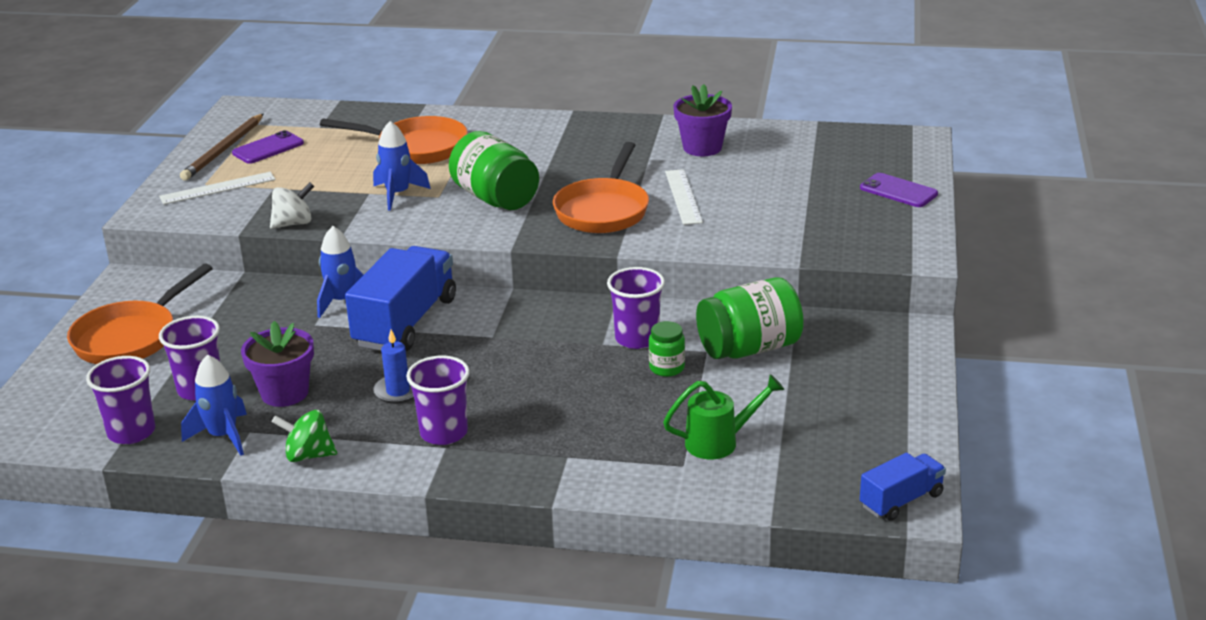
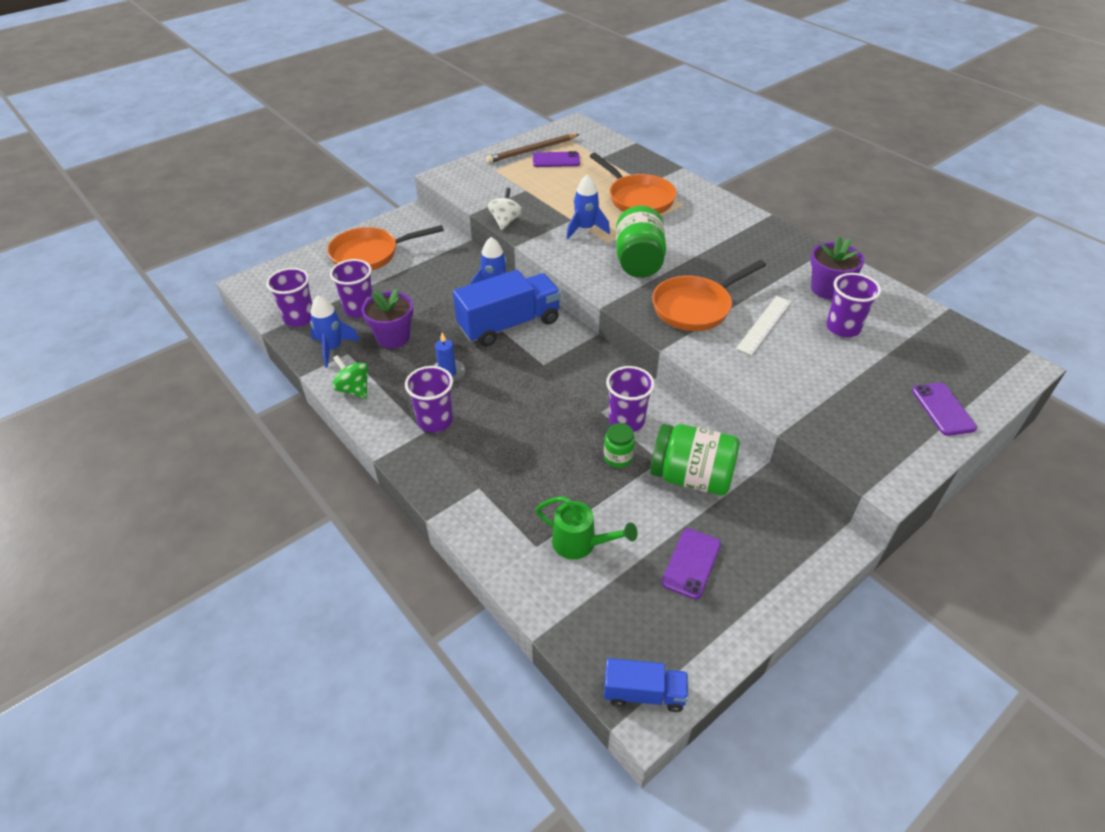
camera: 40 degrees right, 15 degrees up
(217, 188) = (497, 176): white ruler -> none
(293, 223) = (505, 221): white spinning top -> white spinning top turned 90 degrees counterclockwise
(752, 170) = (843, 328): none -> purple cup
(827, 403) = (691, 563): none -> purple phone

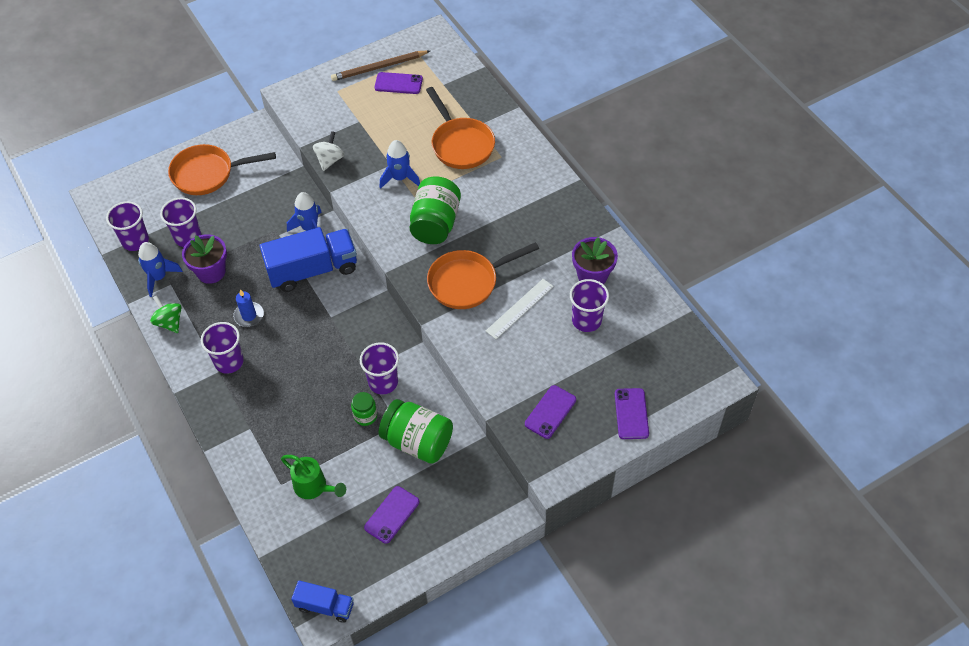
camera: 10 degrees right, 10 degrees up
(849, 418) = (550, 412): none -> purple phone

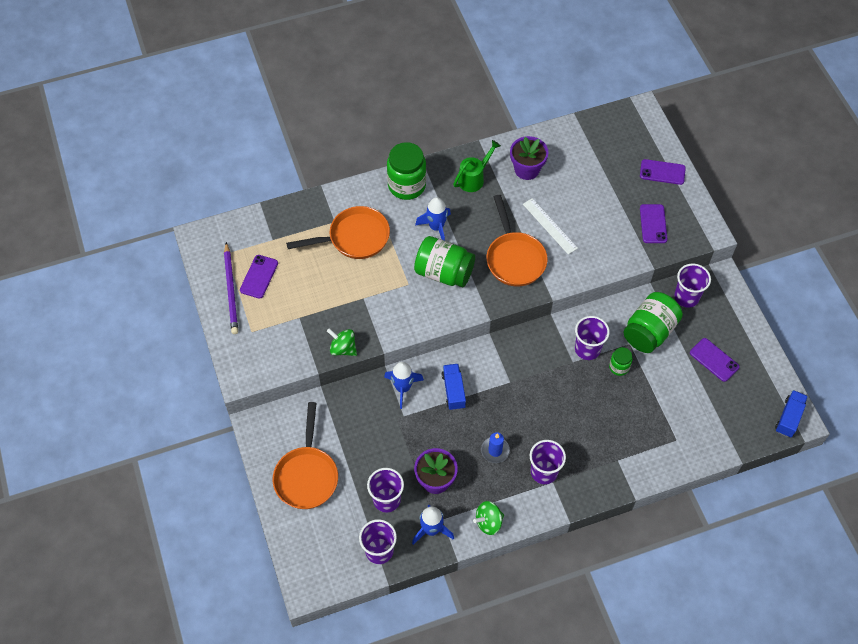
camera: 80 degrees left, 5 degrees up
(313, 270) = (453, 391): blue truck -> blue truck, size x0.54
(314, 487) = (682, 414): green watering can -> green watering can (474, 178)
(330, 160) = (343, 348): white spinning top -> green spinning top
(379, 67) = (231, 290): brown pencil -> purple pencil
(400, 178) = (382, 292): blue rocket -> blue rocket (436, 227)
(538, 174) = (407, 185): none -> green jar
(550, 412) = (653, 224): purple phone -> purple phone turned 45 degrees clockwise
(586, 320) = (570, 182): purple cup -> purple cup (686, 297)

